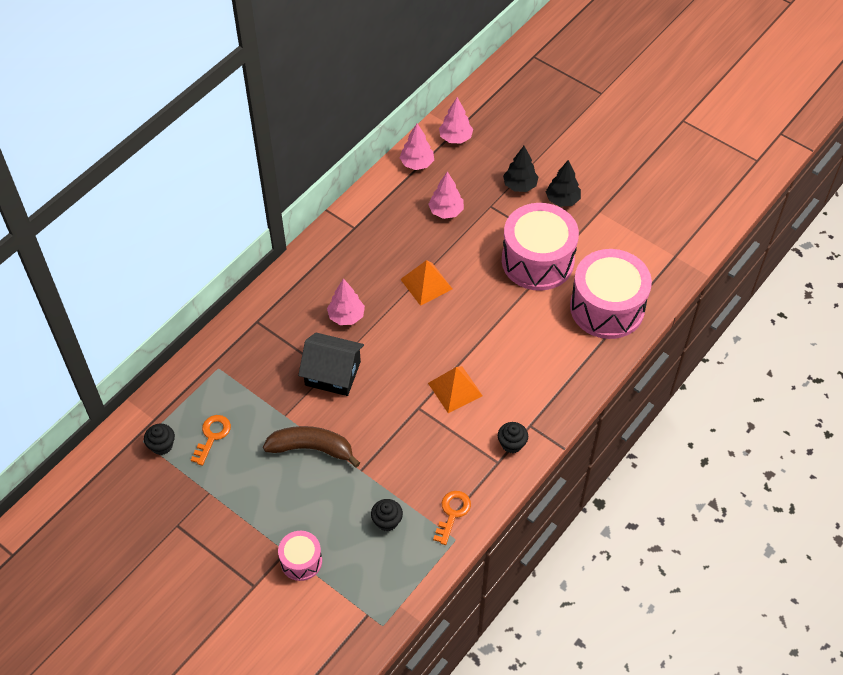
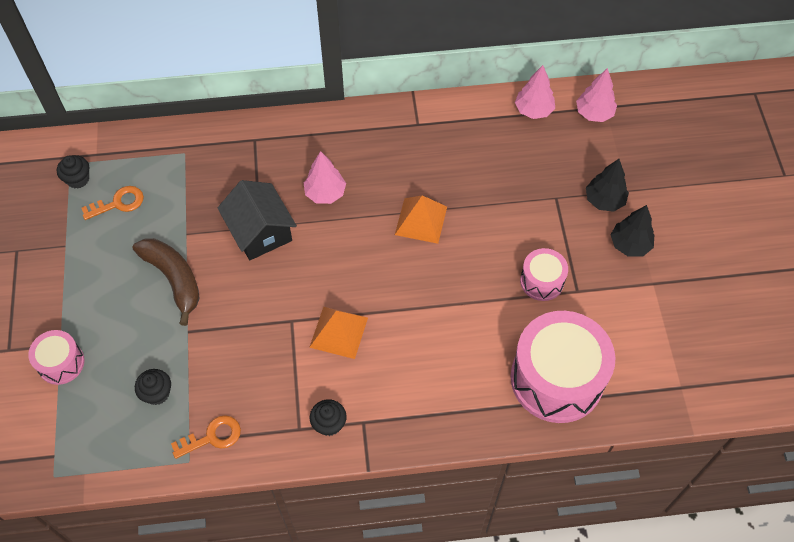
camera: 45 degrees right, 5 degrees up
(446, 211) = (510, 171): pink tree -> none
(537, 261) = (542, 281): pink drum -> pink drum, size x0.50

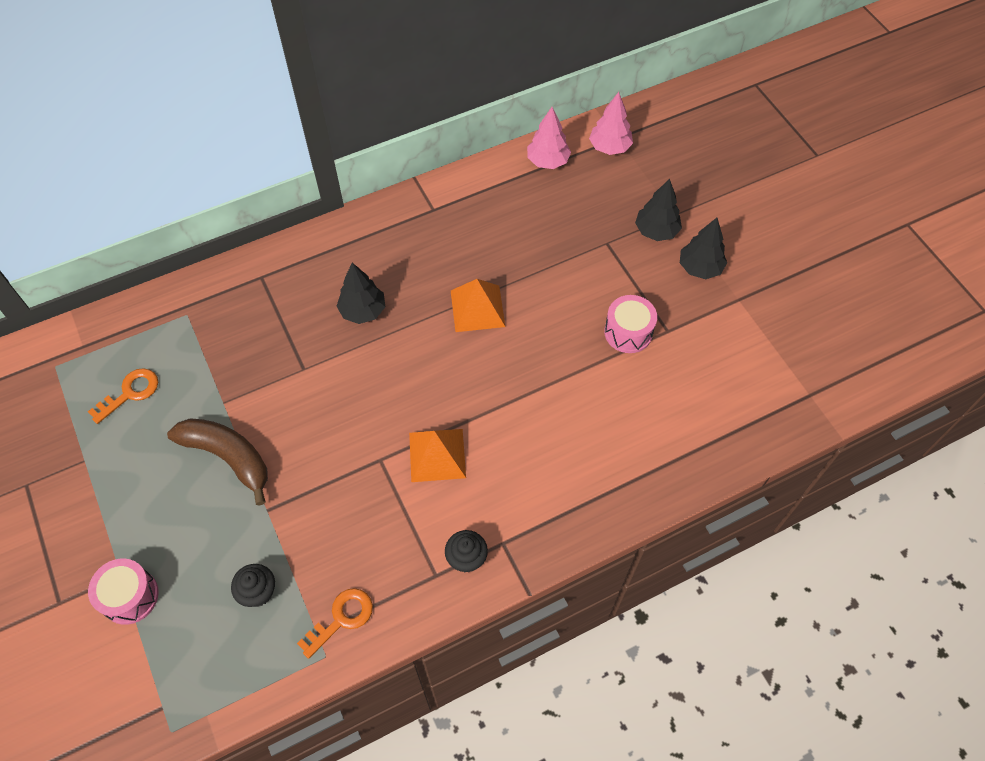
camera: 20 degrees left, 0 degrees up
(78, 179) = (71, 381): black cupcake -> none
(260, 231) = (307, 374): black house -> none
(325, 193) = (363, 311): pink tree -> black tree
(556, 378) = (685, 427): pink drum -> none

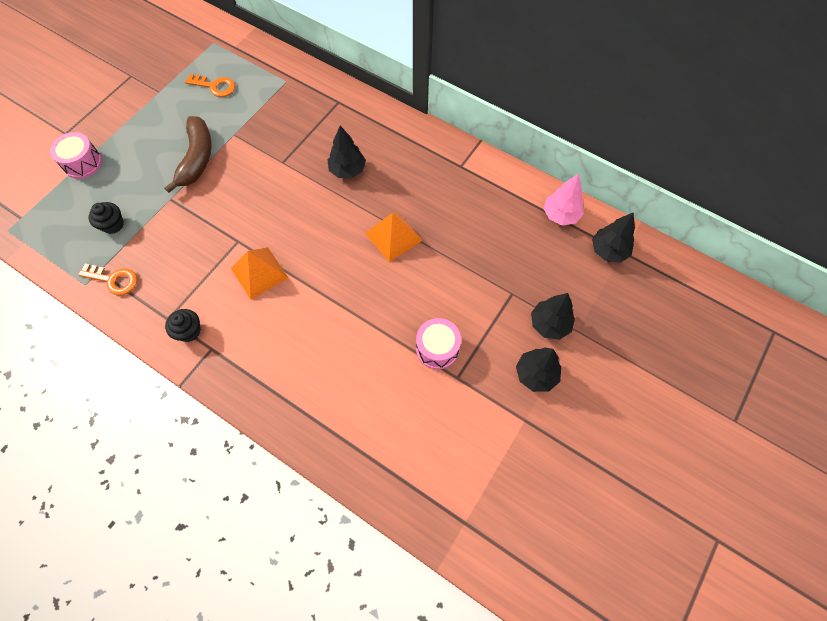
camera: 60 degrees right, 5 degrees up
(609, 147) = (608, 250): pink tree -> black tree

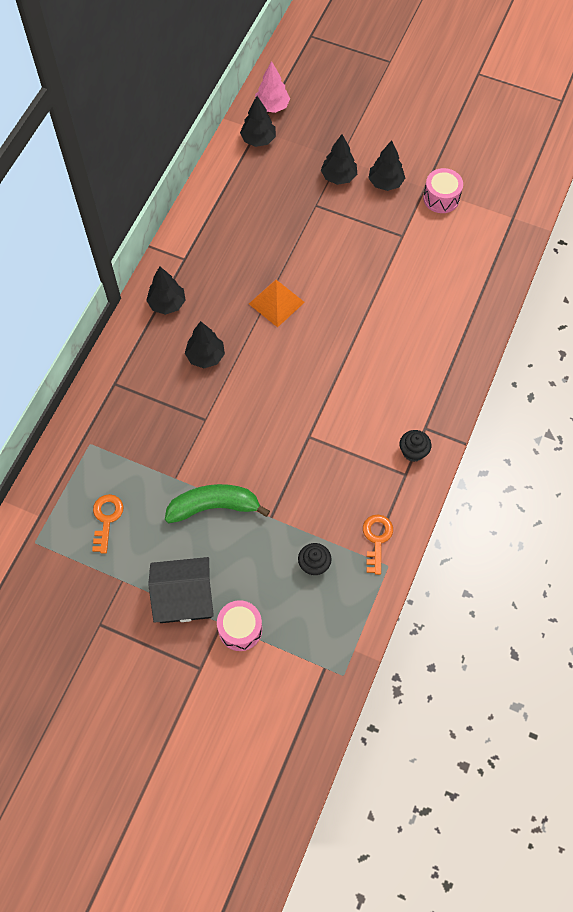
camera: 100 degrees left, 0 degrees up
(127, 129) = (184, 597): none -> black house
(197, 158) = (214, 506): brown banana -> green banana
(259, 273) = (339, 408): orange pyramid -> none
(412, 147) = (167, 304): none -> black tree
(437, 348) = (380, 253): pink drum -> pink drum (441, 198)
(560, 215) = (227, 176): pink tree -> pink tree (272, 106)

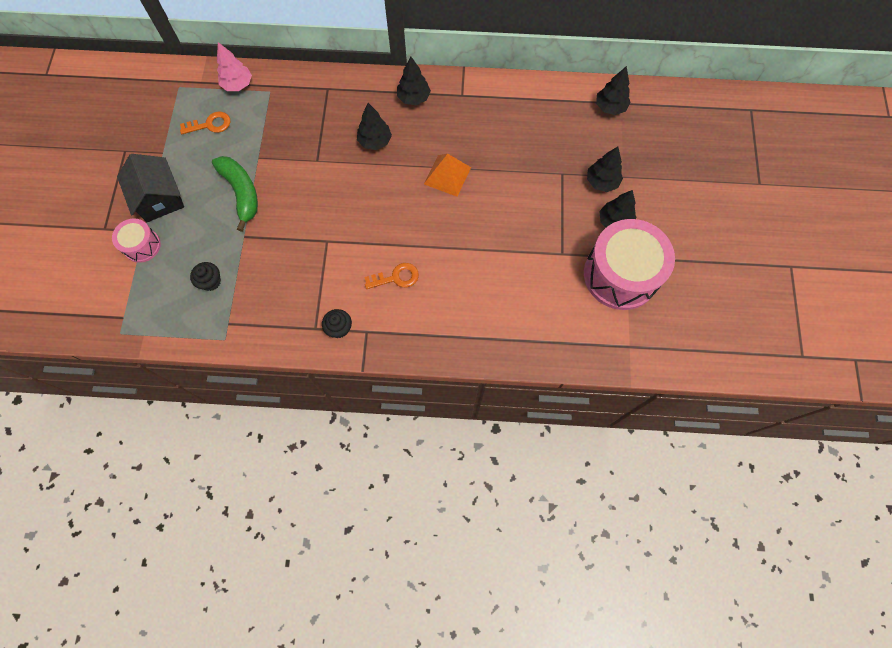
camera: 70 degrees right, 5 degrees up
(272, 106) = (652, 106): pink tree -> pink tree (238, 85)
(376, 539) = (246, 323): orange key -> orange key (396, 277)
(441, 198) = (620, 275): pink drum -> pink drum, size x2.01

